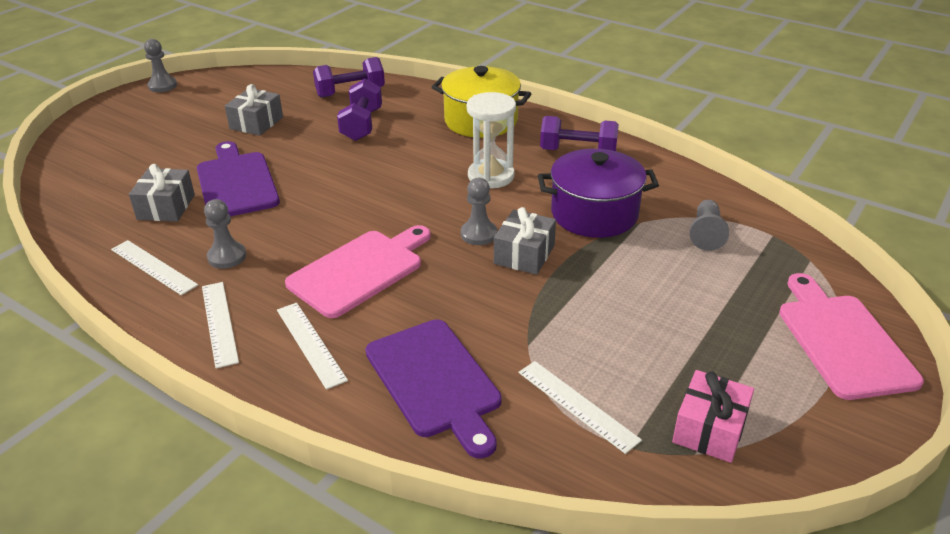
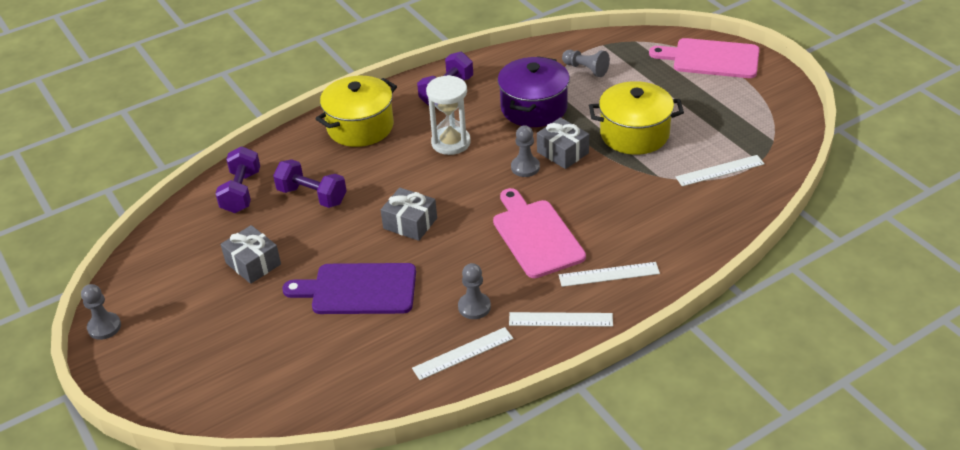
camera: 65 degrees left, 5 degrees up
(166, 207) = (370, 339): grey gift -> grey gift (410, 223)
(435, 381) = (674, 223): purple cutting board -> none
(602, 304) = (634, 134): none -> yellow pot
(709, 429) = (758, 129): pink gift -> none

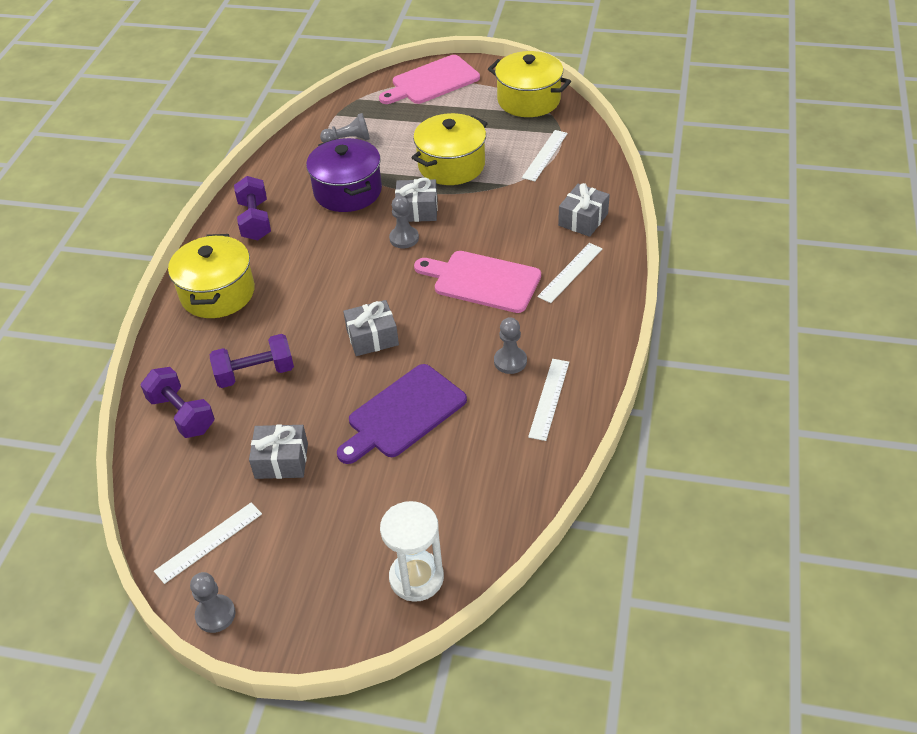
camera: 45 degrees left, 5 degrees up
(451, 142) = (317, 257): white hourglass -> white hourglass (416, 578)
(560, 319) = (582, 325): white ruler -> white ruler (209, 542)
(677, 241) = (583, 219): none -> grey gift
(770, 118) = (528, 100): none -> yellow pot

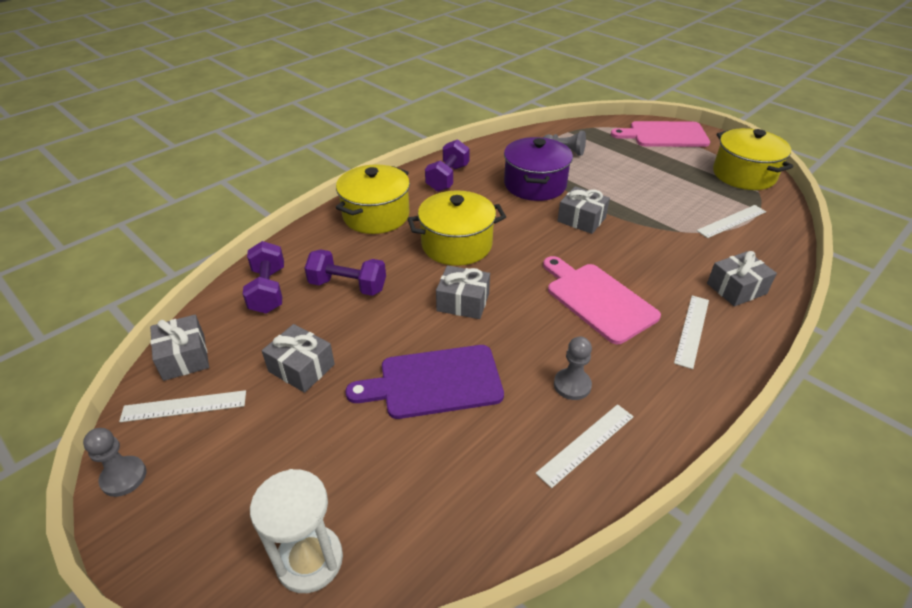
camera: 30 degrees right, 5 degrees down
(164, 508) = (184, 357): none -> grey gift
(404, 238) = (553, 236): grey pawn -> none
(451, 165) = (637, 198): yellow pot -> yellow pot (456, 244)
(570, 272) = (692, 330): white ruler -> white ruler turned 45 degrees counterclockwise

